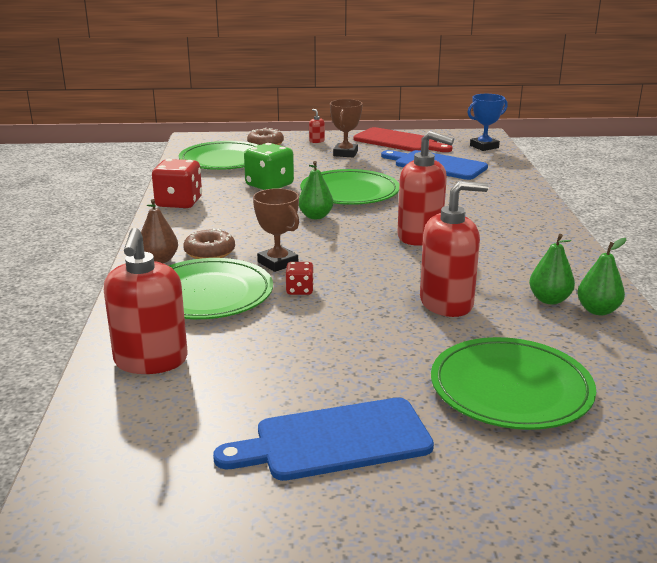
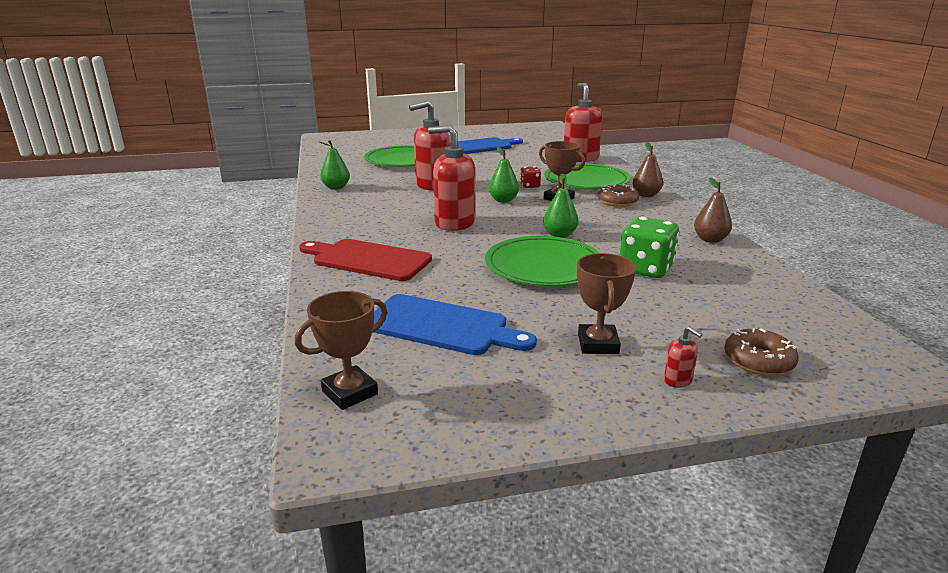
camera: 170 degrees right, 0 degrees up
(179, 203) = (710, 240): red dice -> brown pear
(224, 160) = (763, 310): green plate -> none
(398, 141) = (520, 395): red cutting board -> red cutting board (367, 259)
(484, 147) = (350, 392): blue trophy -> brown trophy
(549, 300) = (364, 190): green pear -> green pear (503, 200)

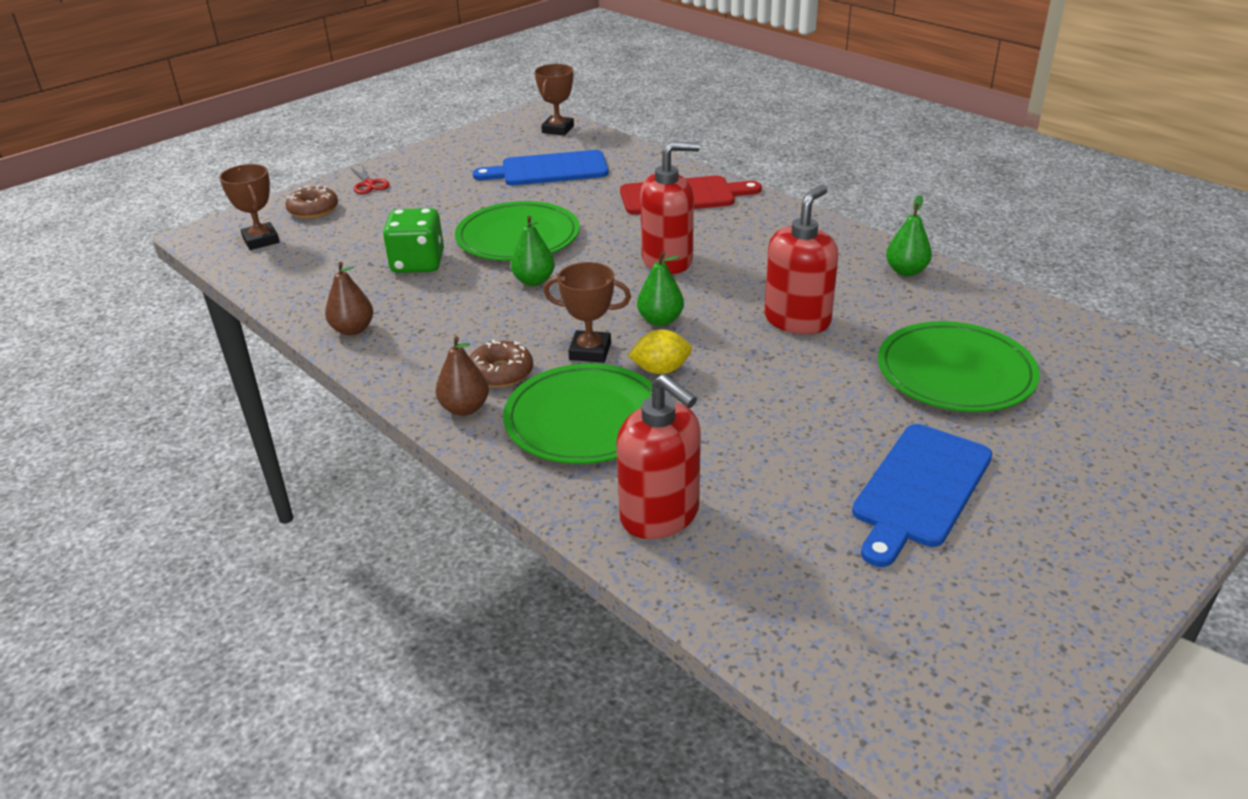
camera: 150 degrees right, 10 degrees up
(530, 186) = (661, 370): red dice -> yellow lemon
(598, 344) = (430, 189): brown trophy -> brown trophy (261, 240)
(678, 380) = (369, 184): red soap dispenser -> red scissors

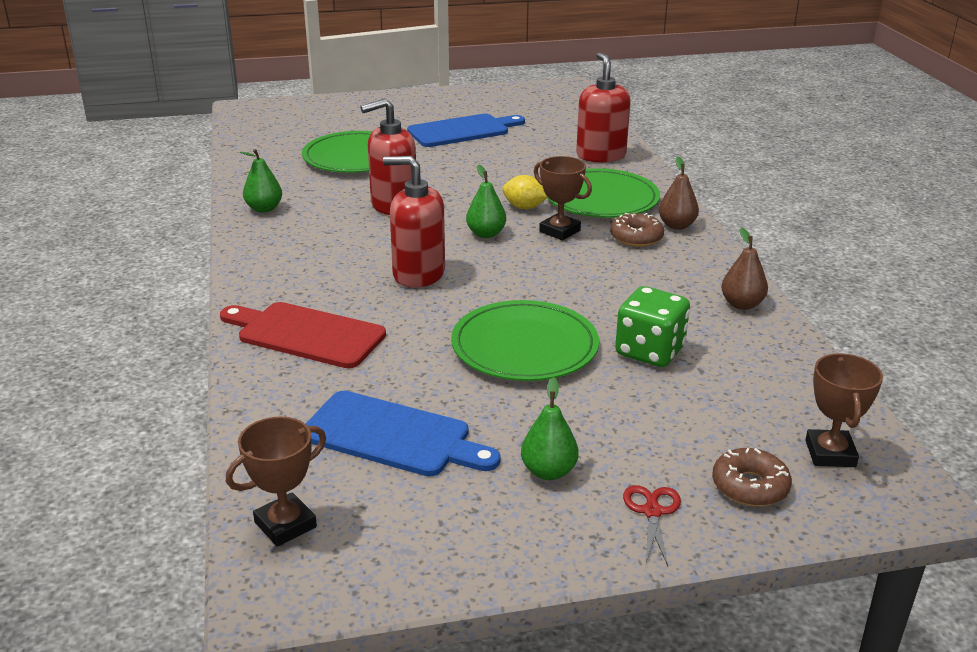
camera: 150 degrees left, 5 degrees down
(534, 281) = (551, 295): green pear -> green pear (548, 471)

